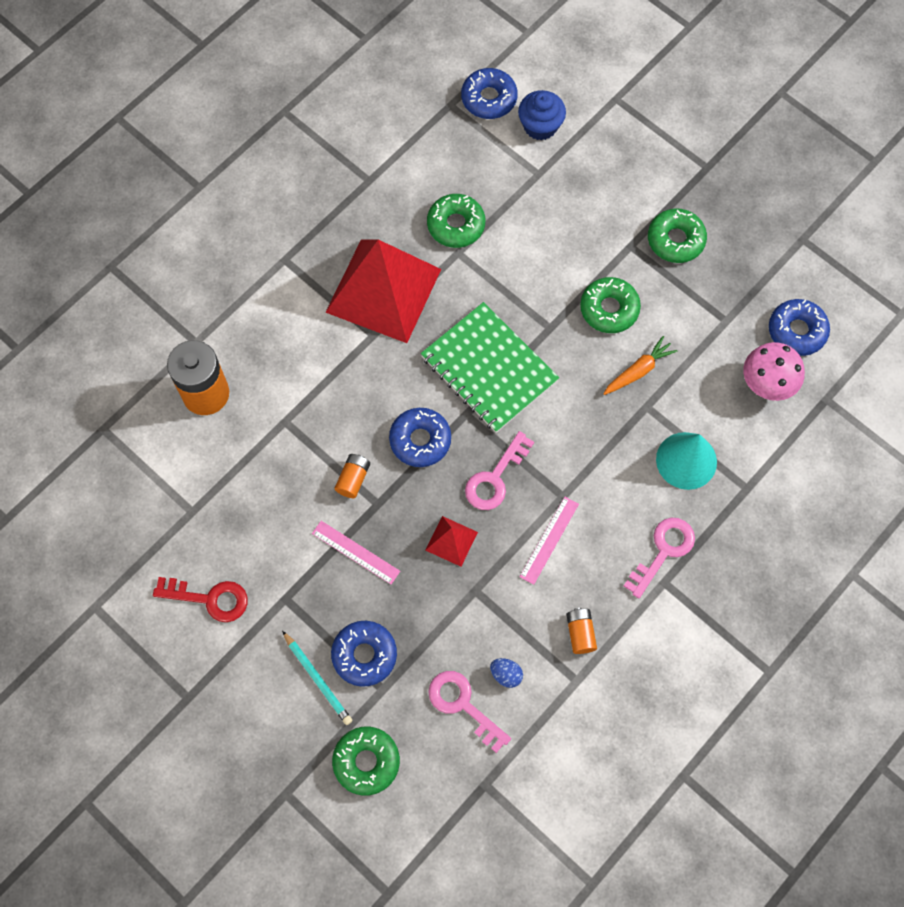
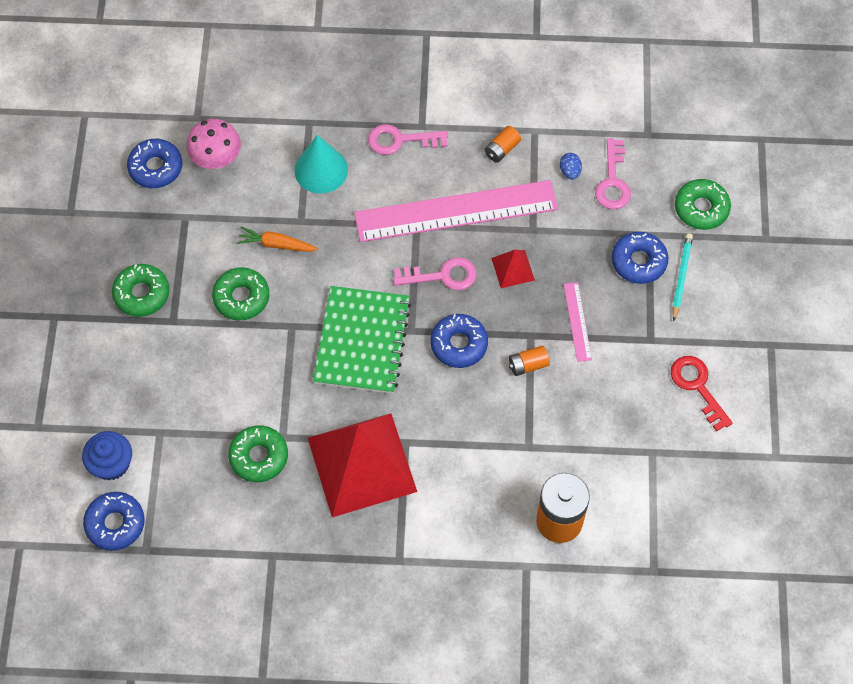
camera: 130 degrees left, 5 degrees down
(549, 540) = (456, 211): pink ruler -> pink ruler, size x2.39

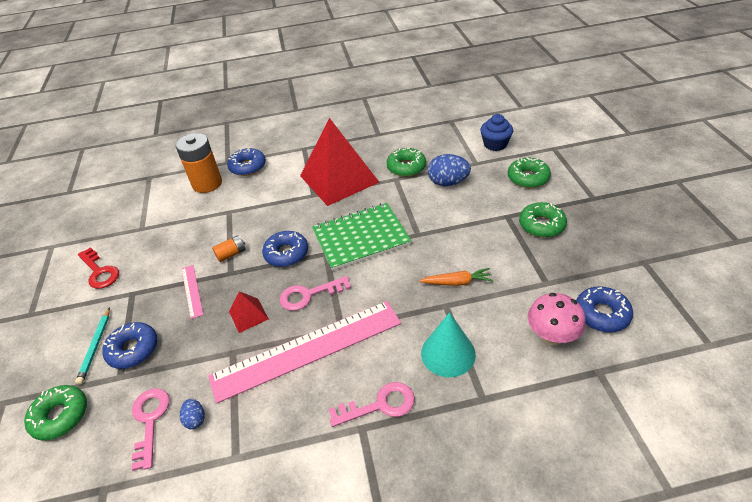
camera: 170 degrees right, 20 degrees down
(115, 524) = (474, 125): blue donut -> blue donut (248, 167)
(216, 404) = (448, 183): none -> blue egg
(241, 297) = (465, 241): green donut -> green donut (528, 178)
(362, 341) = (361, 238): green notebook -> green notebook turned 75 degrees clockwise
(502, 149) = (270, 424): orange battery -> none

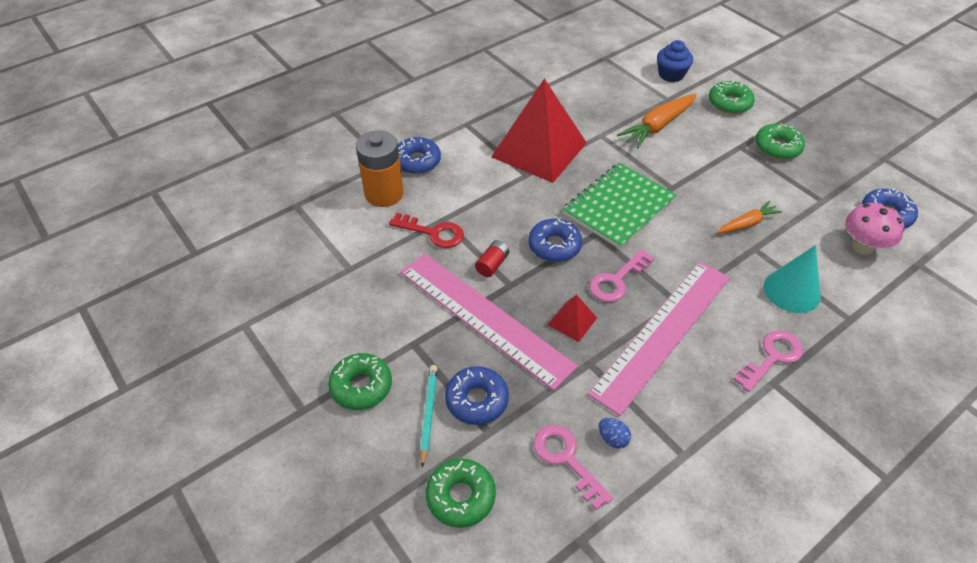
camera: 30 degrees left, 5 degrees up
(95, 347) = (428, 414): turquoise pencil -> turquoise pencil turned 150 degrees counterclockwise
(99, 272) = (346, 333): red key -> red key (433, 232)
(192, 291) = (484, 317): pink ruler -> pink ruler, size x2.39
(231, 254) = (492, 265): orange battery -> red battery
(406, 167) = (601, 120): green donut -> green donut (361, 386)
(448, 183) = (657, 126): blue egg -> orange carrot

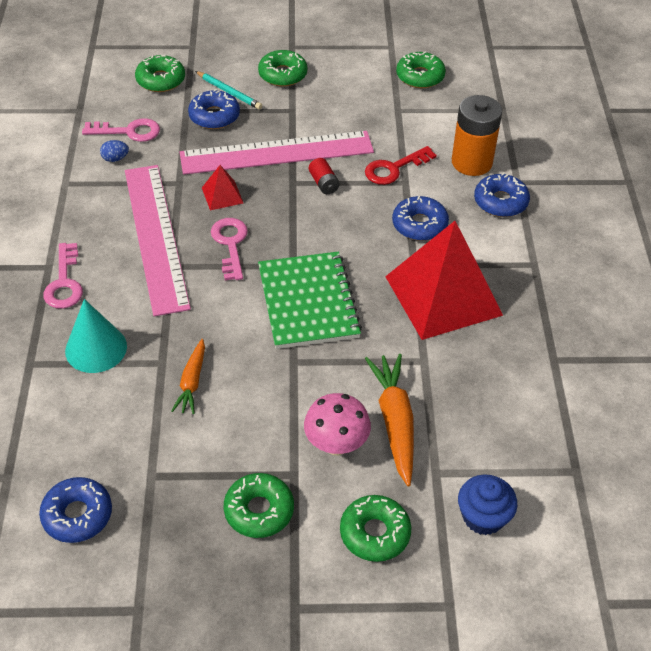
camera: 125 degrees right, 0 degrees up
(283, 278) = (420, 76): none -> green donut
(554, 246) = (306, 230): blue donut -> blue donut (419, 225)
(862, 247) = (72, 450): pink mushroom -> pink mushroom (336, 444)

